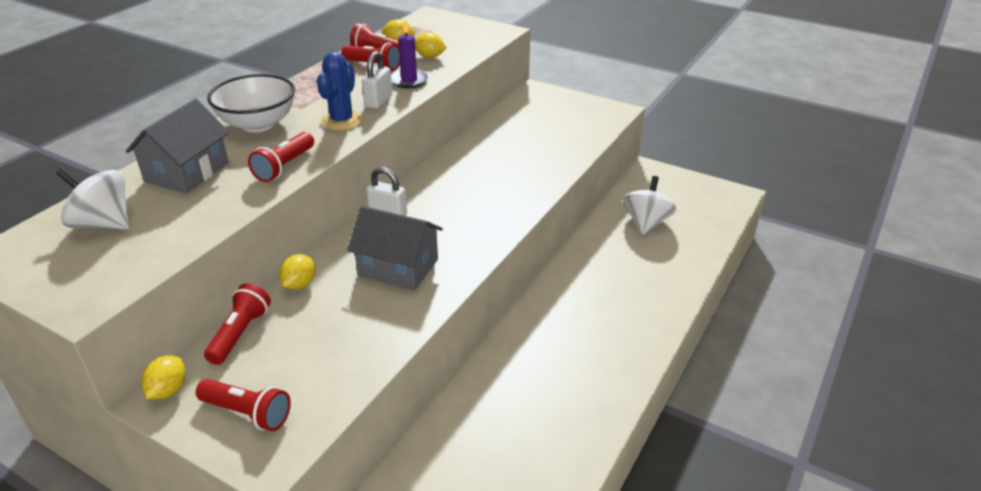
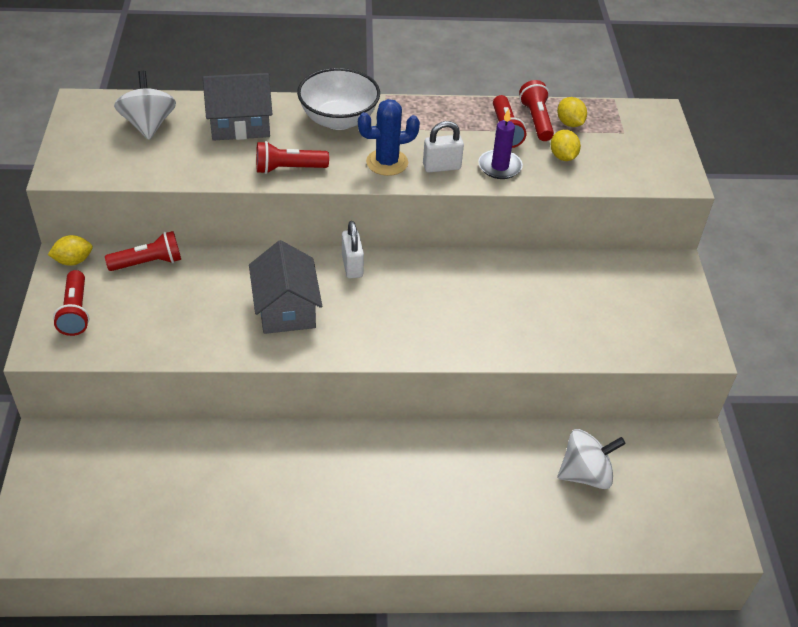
camera: 55 degrees right, 10 degrees up
(299, 284) = (223, 263): yellow lemon -> none

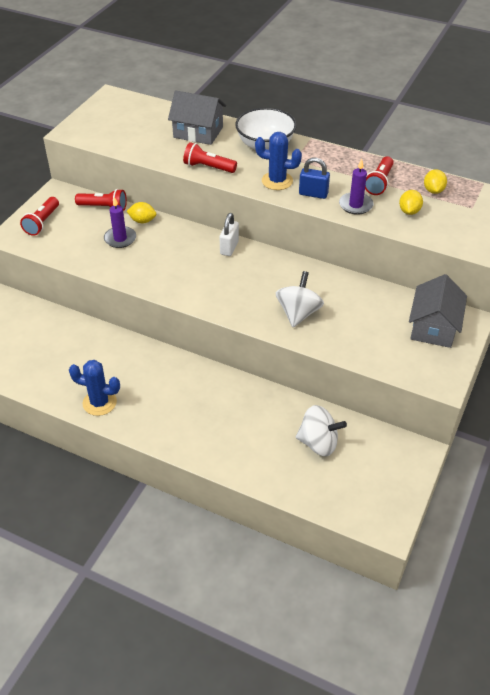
camera: 30 degrees right, 0 degrees up
(73, 261) = (61, 193): yellow lemon -> yellow lemon (142, 221)
(148, 125) = (141, 118): white spinning top -> white spinning top (298, 313)
(202, 300) = (120, 239): none -> purple candle
(286, 308) = (167, 260): grey house -> grey house (433, 327)
(292, 532) = (99, 402): none -> blue cactus
(441, 167) = (313, 194): white padlock -> blue padlock
(536, 120) = (409, 182): red flashlight -> none

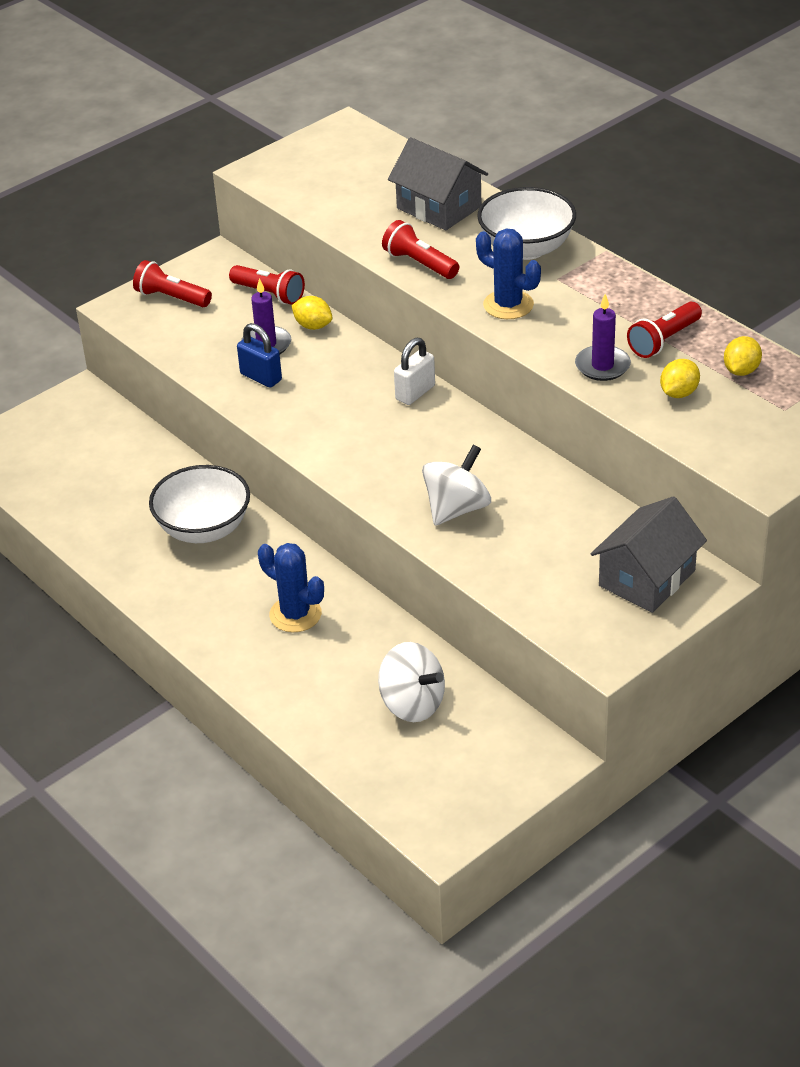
camera: 25 degrees right, 5 degrees down
(42, 222) = (171, 297): red flashlight -> red flashlight turned 75 degrees clockwise
(99, 402) = (142, 569): blue cactus -> blue cactus (295, 614)
(125, 365) = (204, 529): none -> white bowl
(313, 194) = (549, 335): blue padlock -> blue padlock (261, 377)

